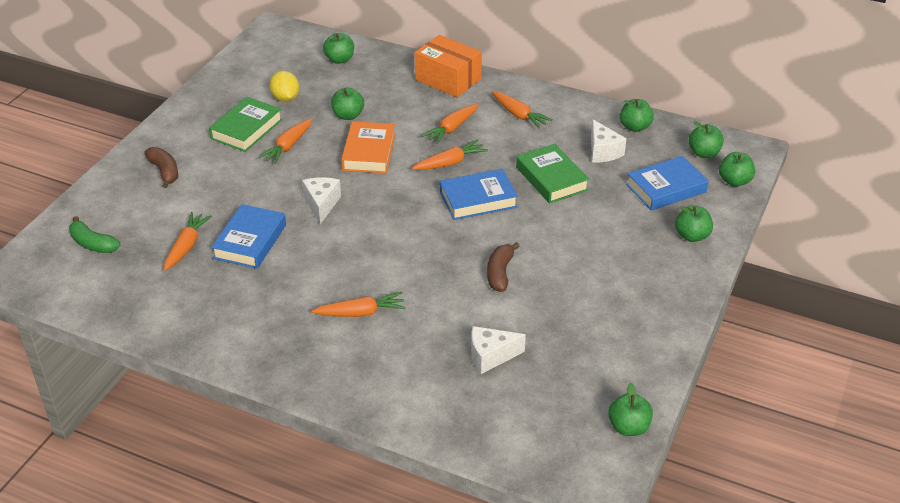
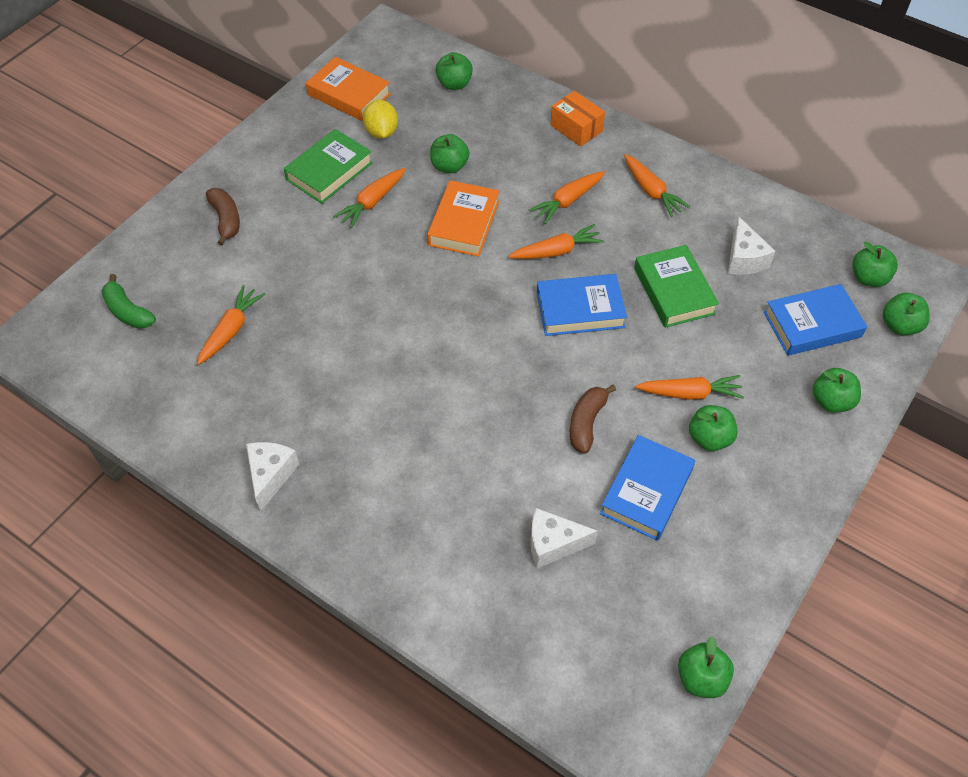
camera: 10 degrees right, 15 degrees up
(250, 241) = (304, 333): blue book -> blue book (646, 491)
(251, 75) = (349, 94): none -> orange book
(321, 204) = (395, 292): white cheese -> white cheese (271, 476)
(360, 313) = (412, 456): orange carrot -> orange carrot (689, 393)
(448, 79) = (576, 128): orange box -> orange box, size x0.66
(635, 127) = (790, 227): green apple -> green apple (709, 438)

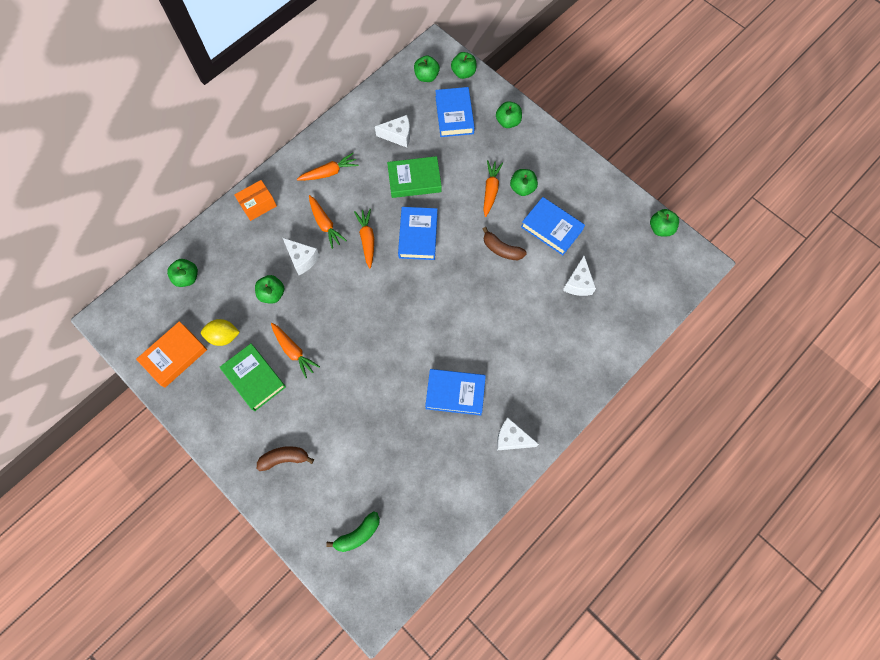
camera: 80 degrees left, 15 degrees up
(231, 330) = (390, 459): orange carrot -> none
(335, 392) = (455, 393): none -> blue book
(463, 223) = (329, 293): orange book -> none
(507, 187) = (302, 259): none -> white cheese

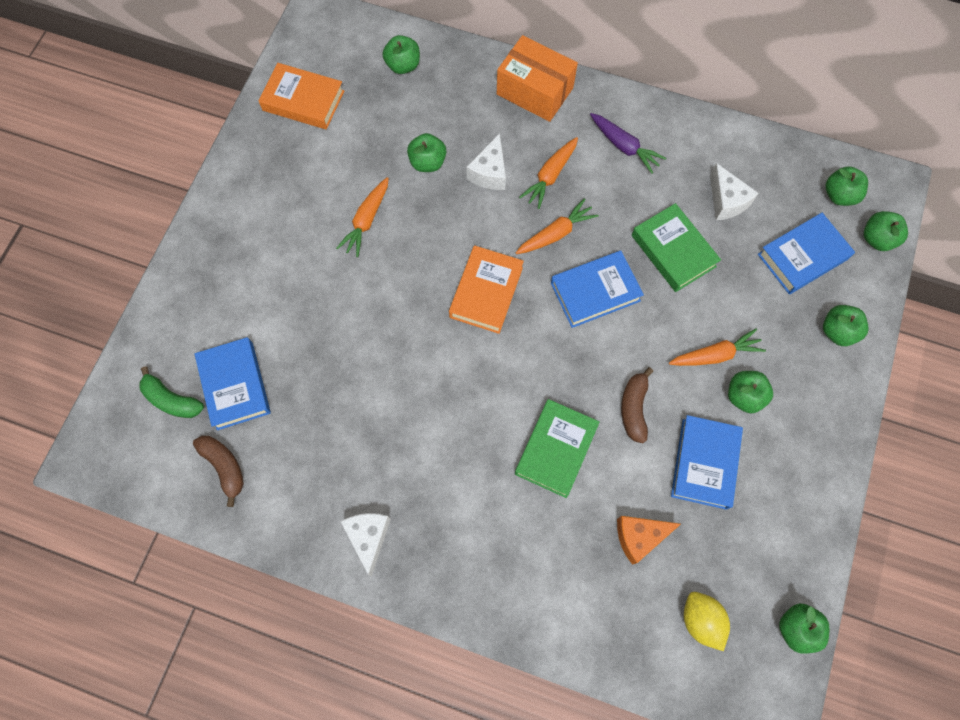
camera: 65 degrees right, 0 degrees up
(224, 336) = (350, 138): yellow lemon -> yellow lemon (700, 620)
(254, 378) = (313, 195): green book -> green book (556, 449)
(258, 205) = (535, 91): orange box -> orange box, size x1.51
(284, 458) = (231, 274): brown banana -> brown banana (224, 467)
(329, 172) = (624, 146): orange carrot -> purple carrot
(385, 298) = (486, 292): none -> orange book
(455, 393) = (399, 436): blue book -> blue book (235, 385)
(578, 283) = (639, 537): white cheese -> orange cheese

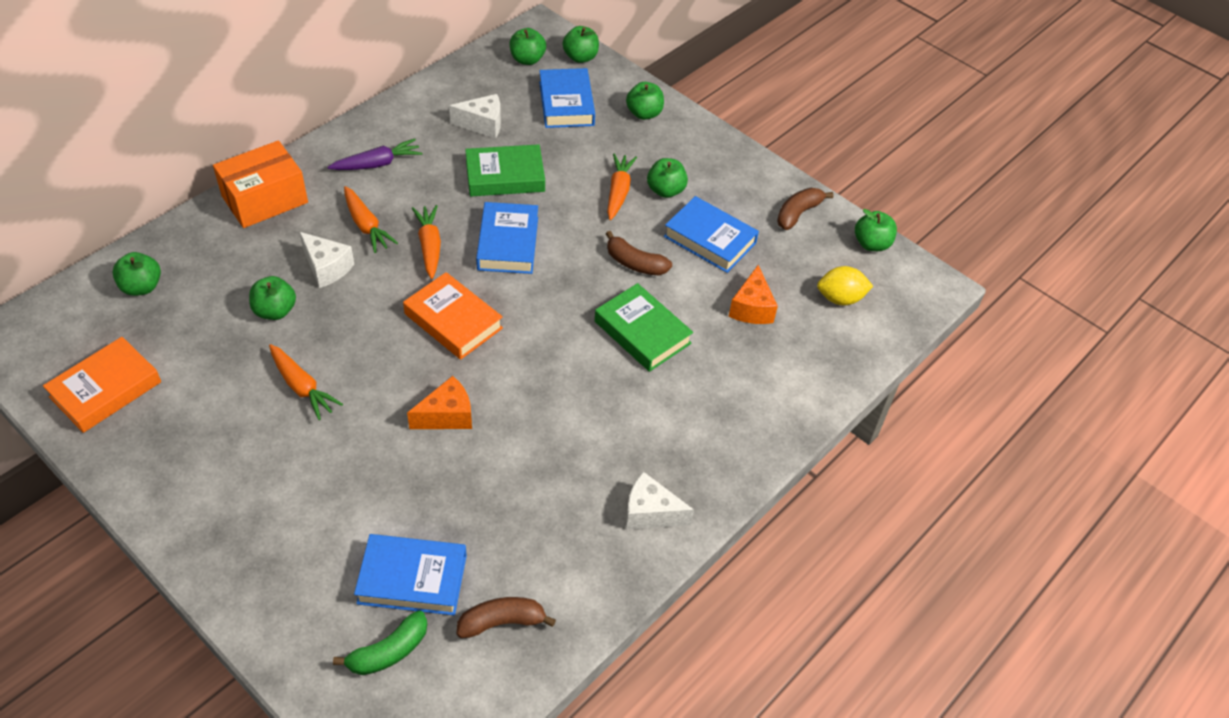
camera: 70 degrees left, 20 degrees down
(389, 335) = (447, 416): none -> orange cheese
(793, 536) = (798, 213): none -> brown banana

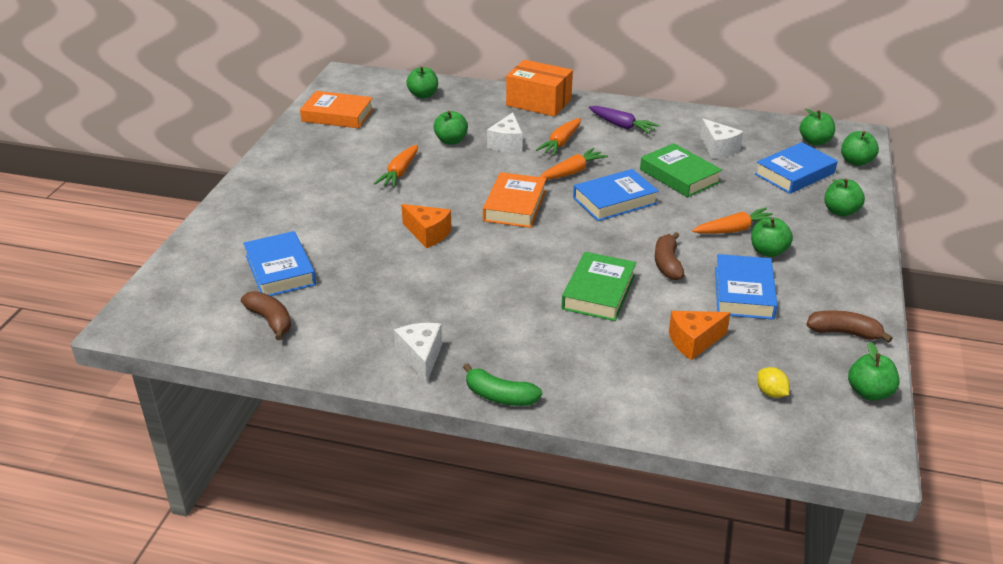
camera: 65 degrees right, 15 degrees down
(389, 651) = (217, 282): green banana -> green banana (500, 396)
(840, 298) = (771, 393): yellow lemon -> yellow lemon, size x0.66

